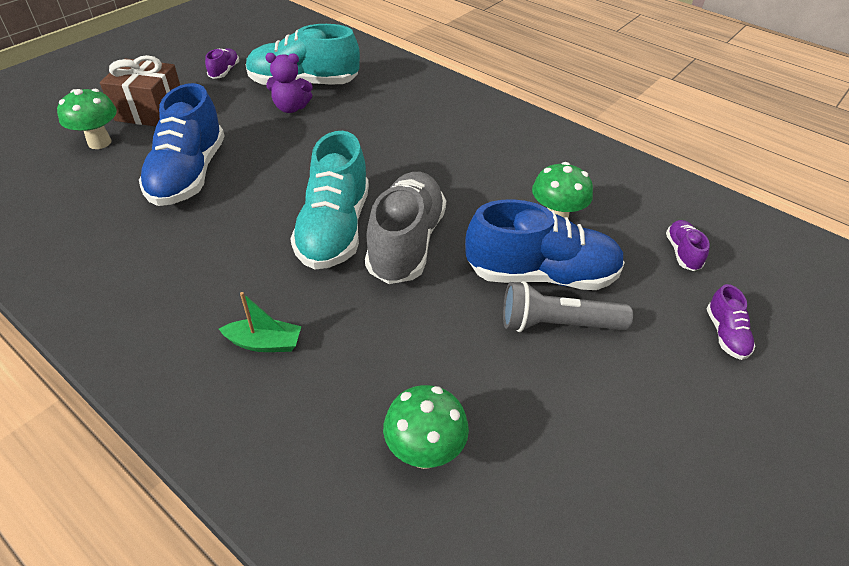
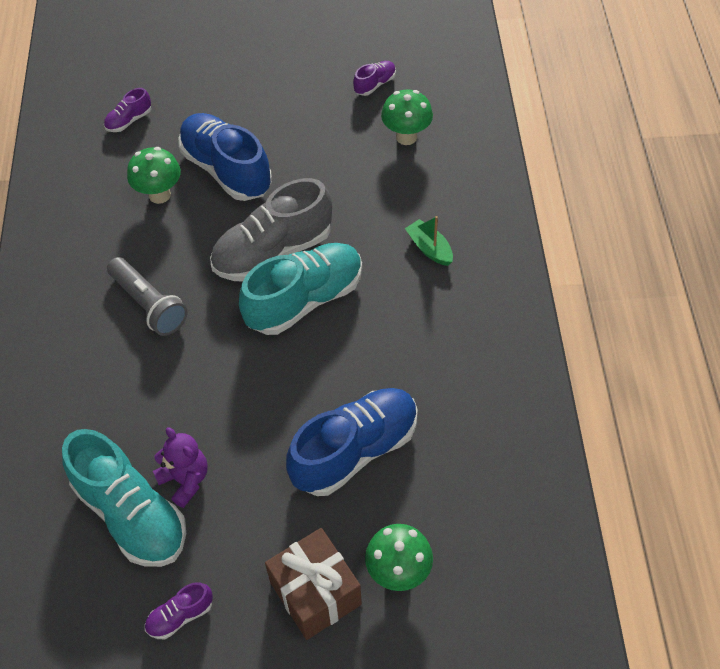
camera: 130 degrees left, 10 degrees up
(557, 324) = (262, 140): grey flashlight -> grey flashlight (149, 304)
(725, 334) = (190, 75): purple shoe -> purple shoe (375, 84)

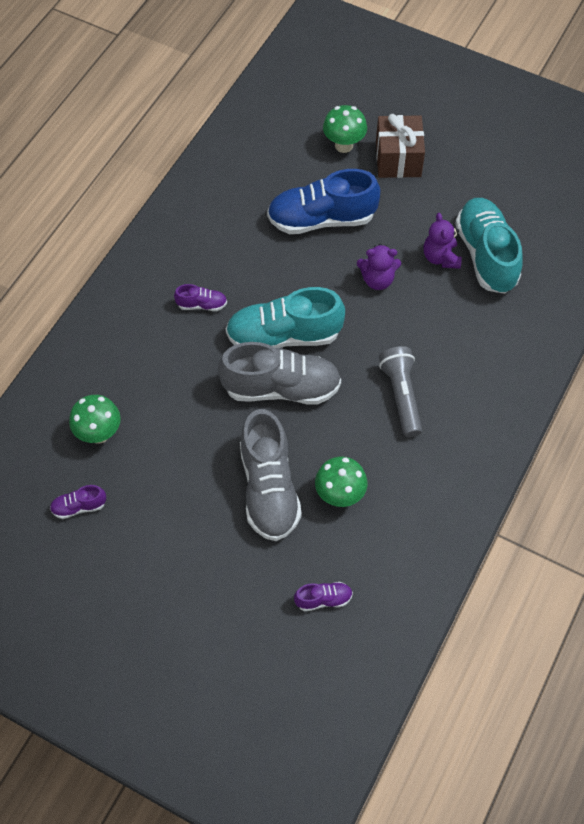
camera: 150 degrees left, 5 degrees up
(180, 616) = (483, 186): purple shoe -> purple shoe (202, 305)
(226, 170) = (269, 488): blue shoe -> grey shoe
(244, 412) = (377, 280): none -> purple teddy bear
(429, 248) = (164, 325): green boat -> none

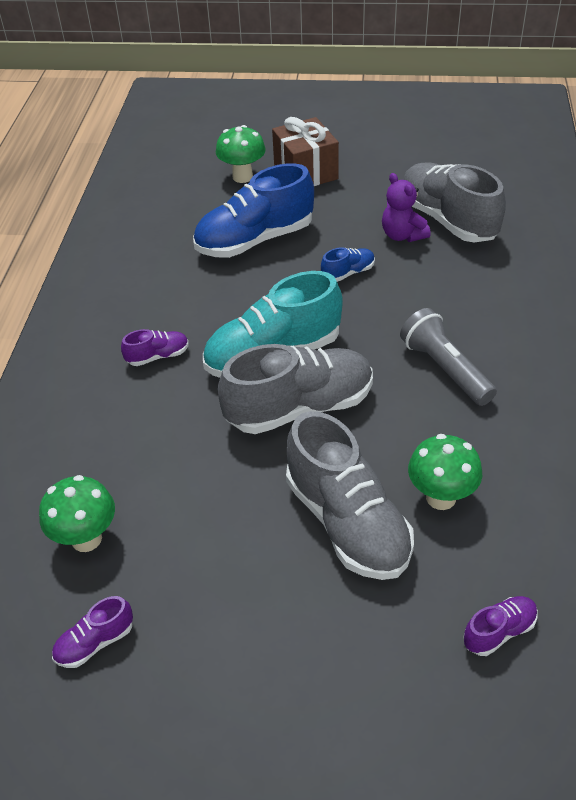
camera: 20 degrees left, 15 degrees down
(377, 280) = (348, 273): purple teddy bear -> blue shoe
(486, 255) = (447, 220): turquoise shoe -> grey shoe

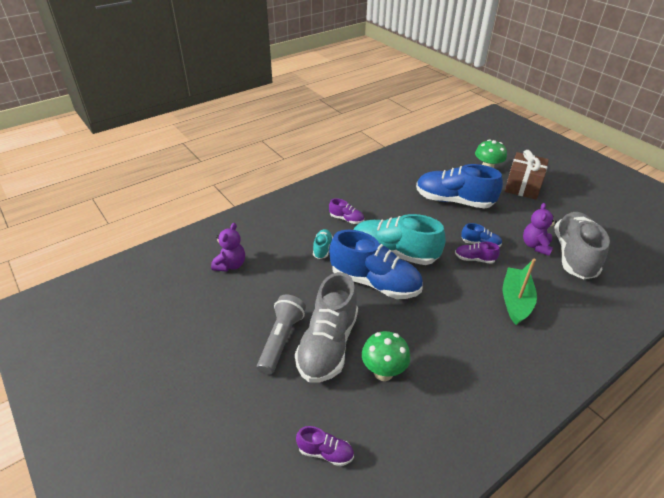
camera: 45 degrees right, 5 degrees down
(86, 539) = (230, 265): green mushroom -> purple teddy bear
(95, 643) = (184, 302): purple shoe -> purple shoe (474, 259)
(180, 417) = (322, 248): none -> turquoise shoe
(300, 408) = (375, 283): grey shoe -> blue shoe
(445, 369) = (469, 321): grey flashlight -> grey flashlight (281, 340)
(458, 312) = (515, 301): none -> green boat

